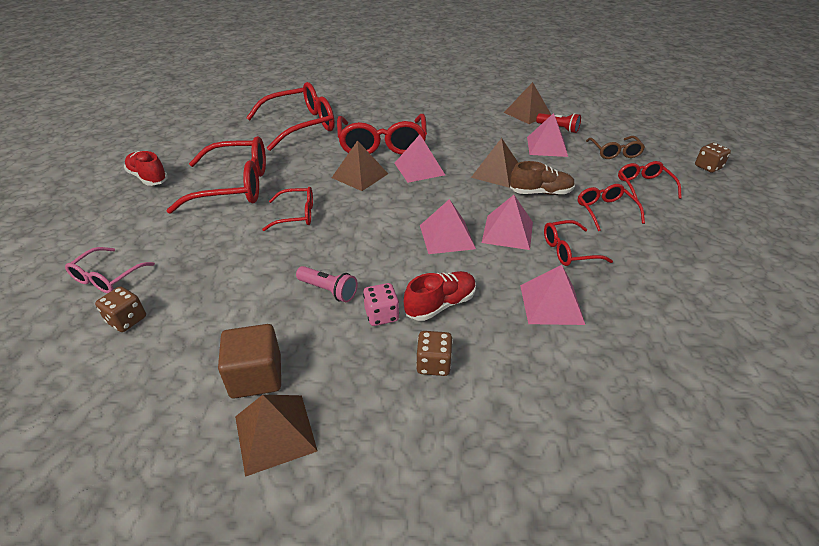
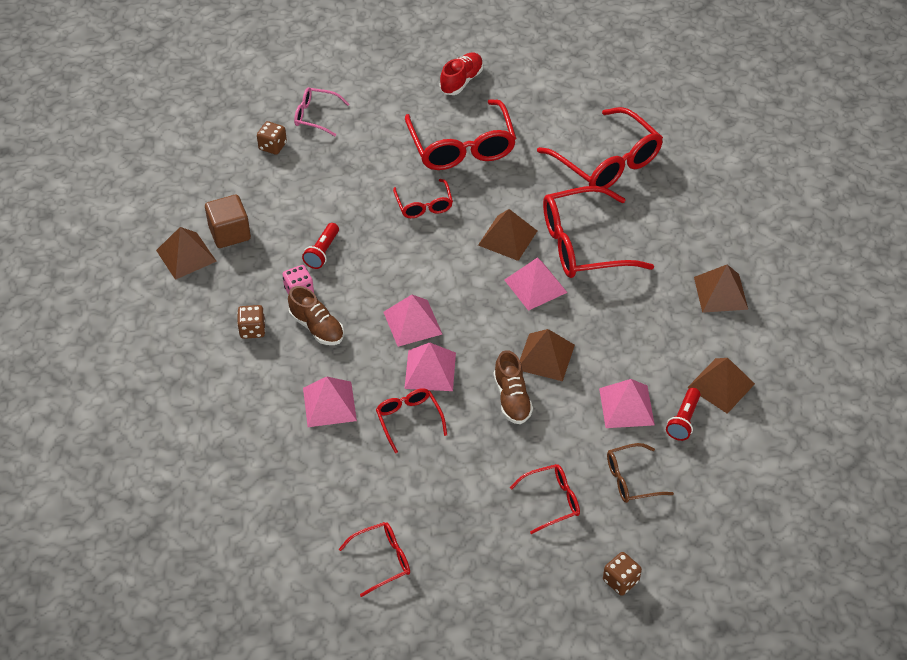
camera: 80 degrees right, 10 degrees up
(328, 290) = (322, 252): pink flashlight -> red flashlight
(440, 304) = (317, 327): red shoe -> brown shoe
(446, 104) = (721, 293): none -> brown pyramid
(605, 211) = (488, 457): red glasses -> red glasses (382, 560)

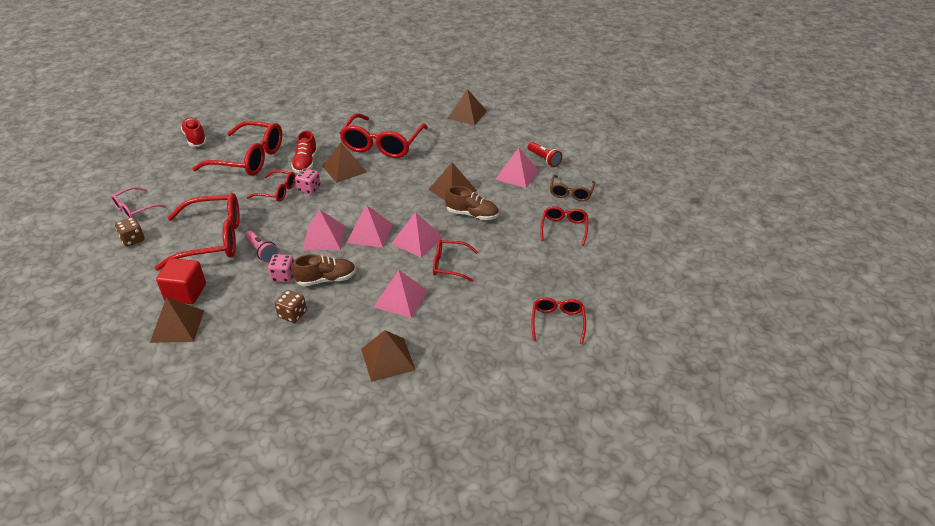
camera: 60 degrees left, 10 degrees down
(229, 233) = (185, 293): brown cube -> red cube
(322, 252) = (261, 251): red flashlight -> pink flashlight
(448, 229) = (309, 189): none -> pink dice
(491, 198) = (305, 163): none -> red shoe
(535, 286) = (394, 173): pink pyramid -> pink pyramid (324, 237)
(607, 162) = (331, 114): red glasses -> red glasses (212, 240)
(620, 581) = (641, 224): brown dice -> none
(721, 385) = (530, 138): brown pyramid -> brown pyramid (388, 359)

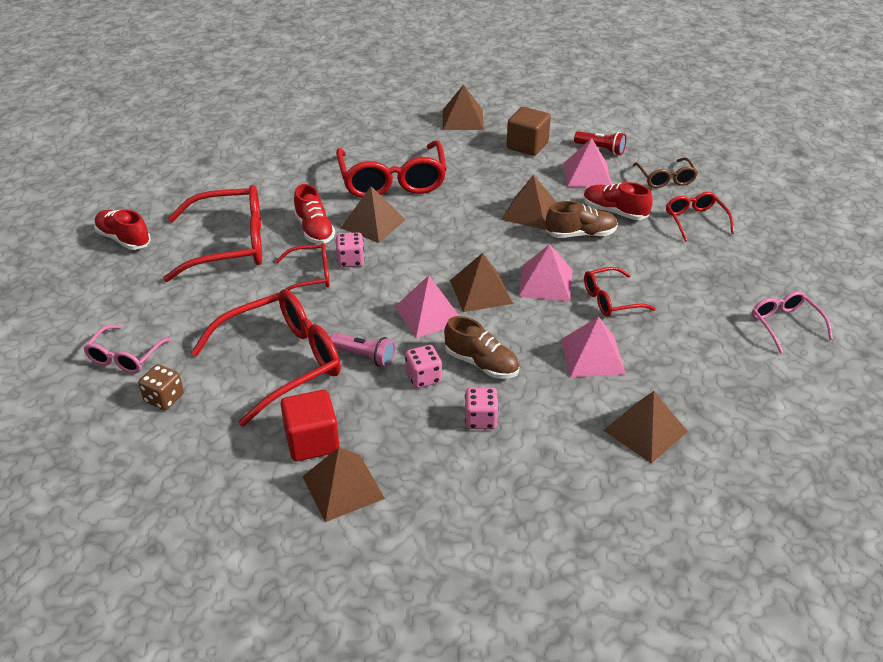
camera: 25 degrees left, 0 degrees up
(292, 314) = (481, 419): brown dice -> pink dice
(326, 279) = (481, 364): brown shoe -> brown shoe turned 75 degrees clockwise
(370, 233) = (481, 291): pink pyramid -> brown pyramid
(494, 143) = (527, 145): none -> brown cube
(511, 206) = (614, 212): none -> red shoe
(557, 322) = (785, 325): red glasses -> pink glasses

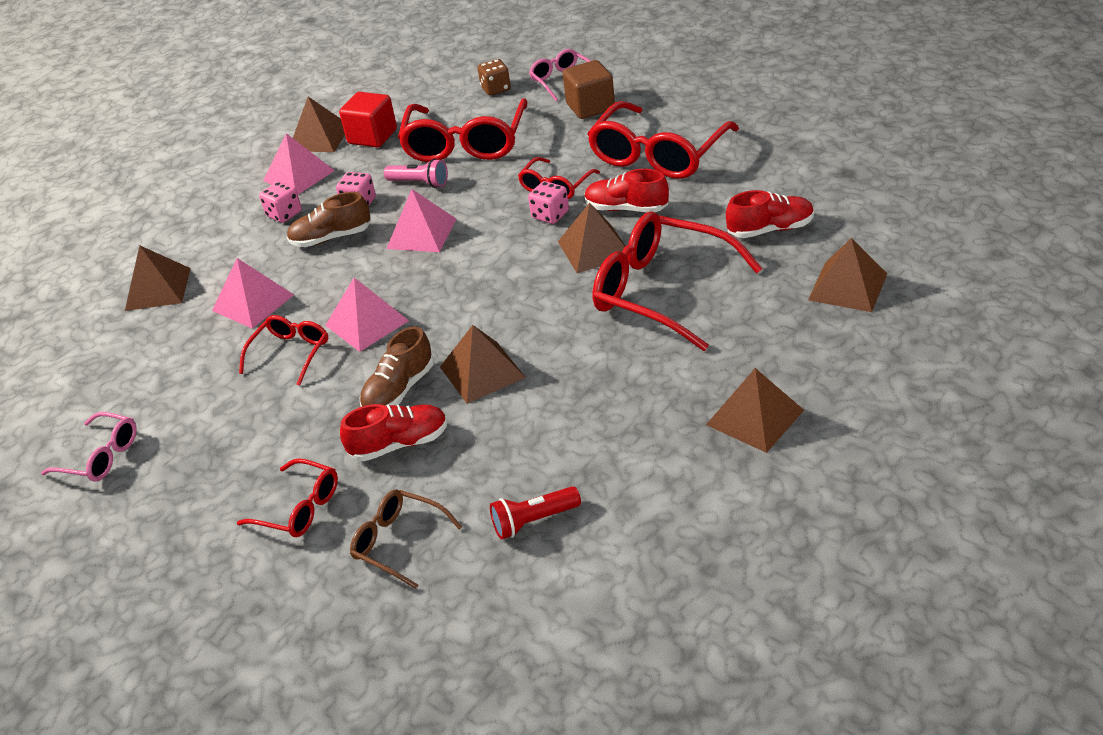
camera: 135 degrees right, 0 degrees up
(124, 239) = (733, 102): red shoe -> red shoe (770, 229)
(364, 356) = (419, 183): pink flashlight -> pink flashlight turned 135 degrees counterclockwise
(481, 291) = (409, 275): brown pyramid -> brown pyramid (847, 286)
(527, 145) = (621, 447): brown cube -> brown cube (590, 107)
(587, 174) = (494, 467): pink pyramid -> pink pyramid (298, 175)

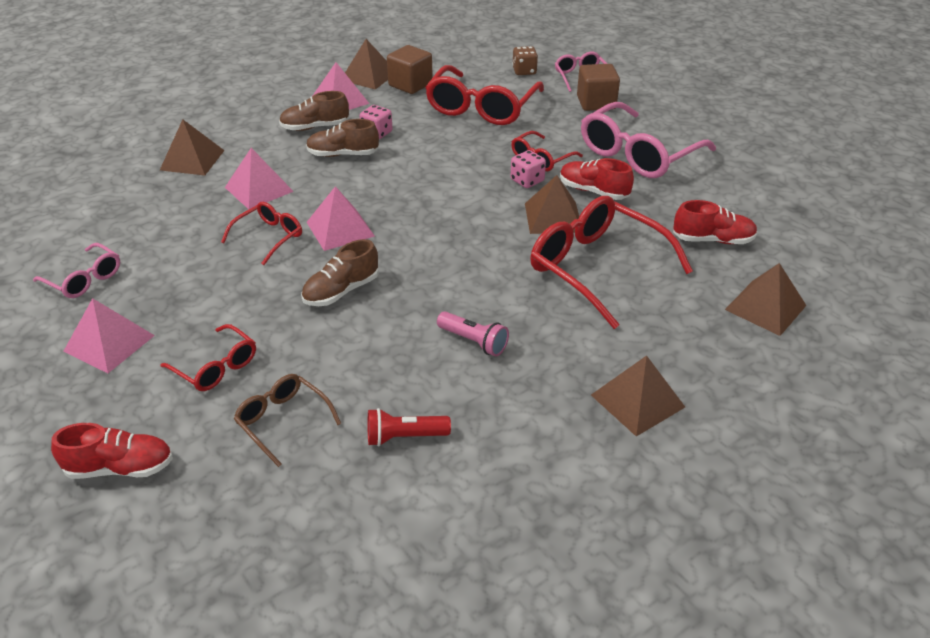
camera: 10 degrees right, 0 degrees up
(284, 214) = (315, 127): pink dice -> brown shoe
(372, 136) = (410, 85): red cube -> brown cube
(399, 444) = (321, 336): red shoe -> red shoe (120, 468)
(419, 183) = (431, 129): pink flashlight -> pink flashlight (473, 341)
(421, 233) = (416, 169): pink pyramid -> pink pyramid (109, 343)
(482, 372) = (416, 295): brown pyramid -> none
(658, 155) = (638, 154): red glasses -> pink glasses

